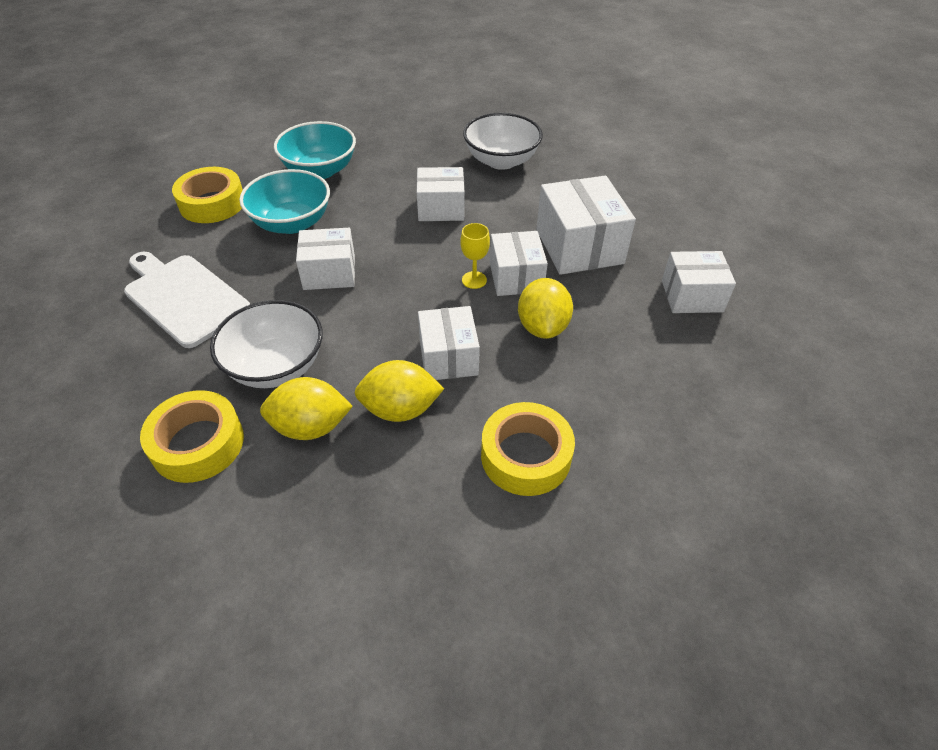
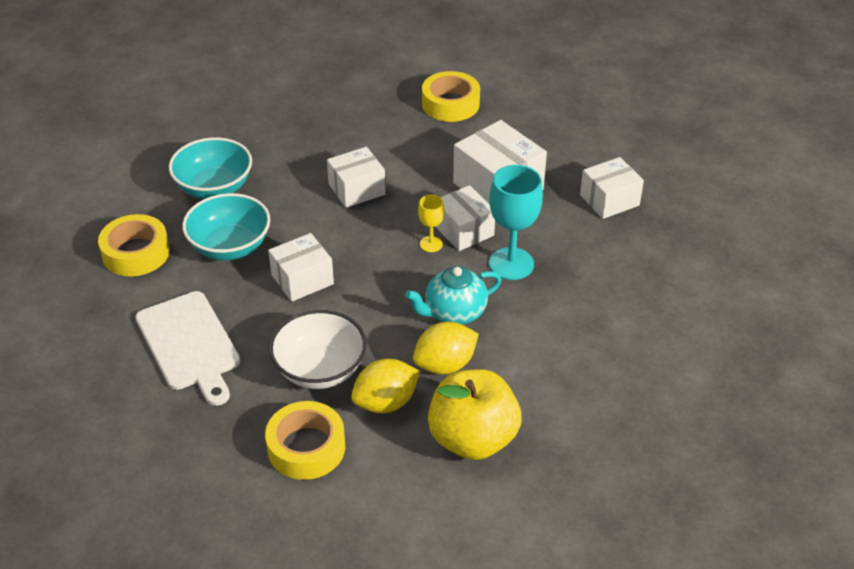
camera: 25 degrees left, 5 degrees down
(184, 297) = (189, 344): white cutting board -> white cutting board turned 135 degrees counterclockwise
(369, 508) = (473, 439): none -> yellow apple
(448, 357) = (454, 313): white box -> turquoise teapot
(501, 161) = (379, 126): white bowl -> none
(525, 456) = (559, 362): yellow tape -> yellow tape (450, 104)
(542, 327) = (511, 264): yellow lemon -> turquoise goblet

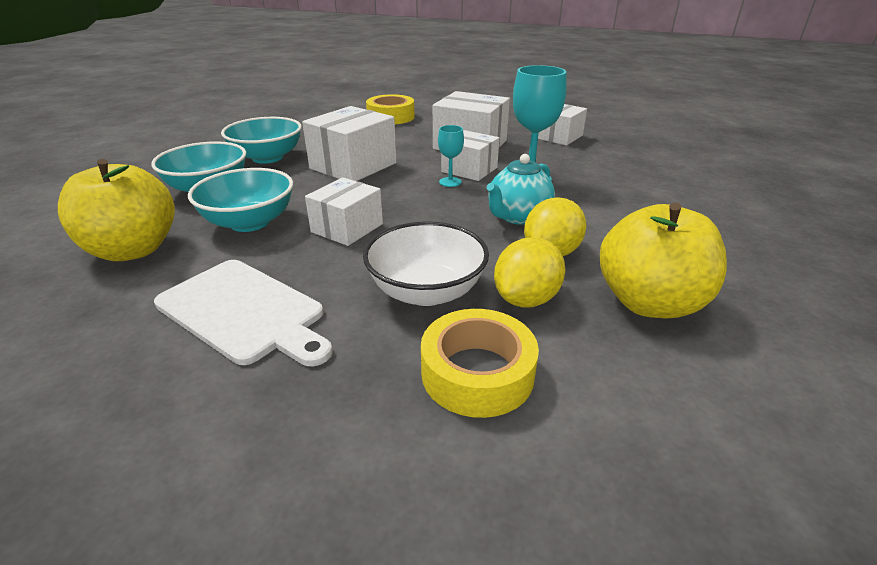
camera: 25 degrees left, 10 degrees down
(136, 253) = (133, 250): yellow tape -> yellow apple
(284, 150) = (267, 157): none -> turquoise bowl
(357, 189) = (353, 166): white box -> white box, size x1.52
(431, 244) = (450, 182): yellow goblet -> turquoise goblet

